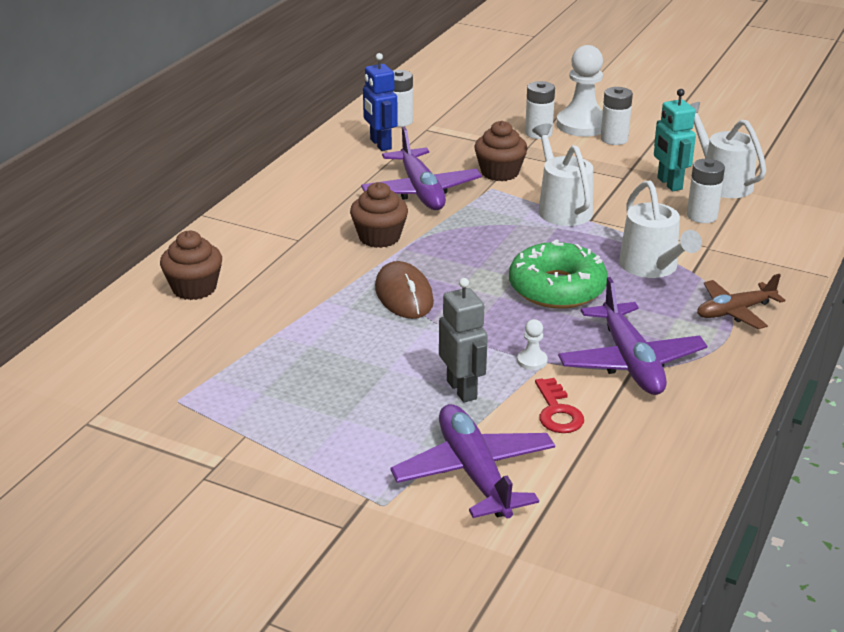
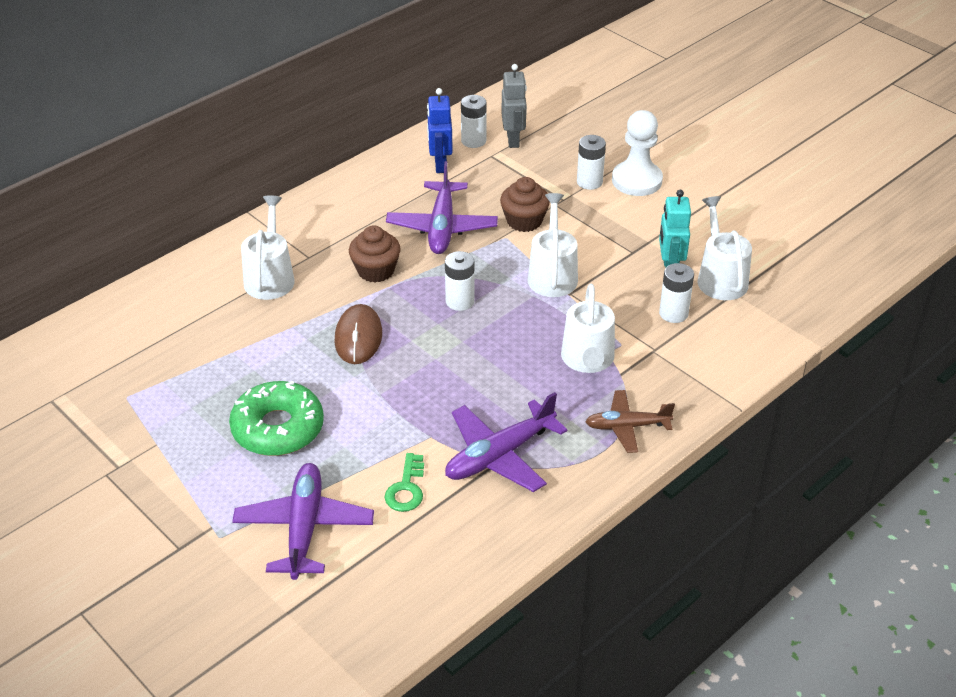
camera: 20 degrees right, 10 degrees up
(194, 288) = (198, 289): brown cupcake -> none
(268, 264) = (270, 277): none -> white watering can
(462, 390) = (345, 446): grey robot -> grey robot (513, 140)
(532, 361) = (419, 432): white pawn -> none
(557, 288) = (489, 362): green donut -> green donut (278, 428)
(557, 412) = (406, 488): red key -> green key
(614, 139) = (655, 204): white battery -> white battery (460, 301)
(630, 362) = (499, 455): purple plane -> purple plane turned 45 degrees clockwise

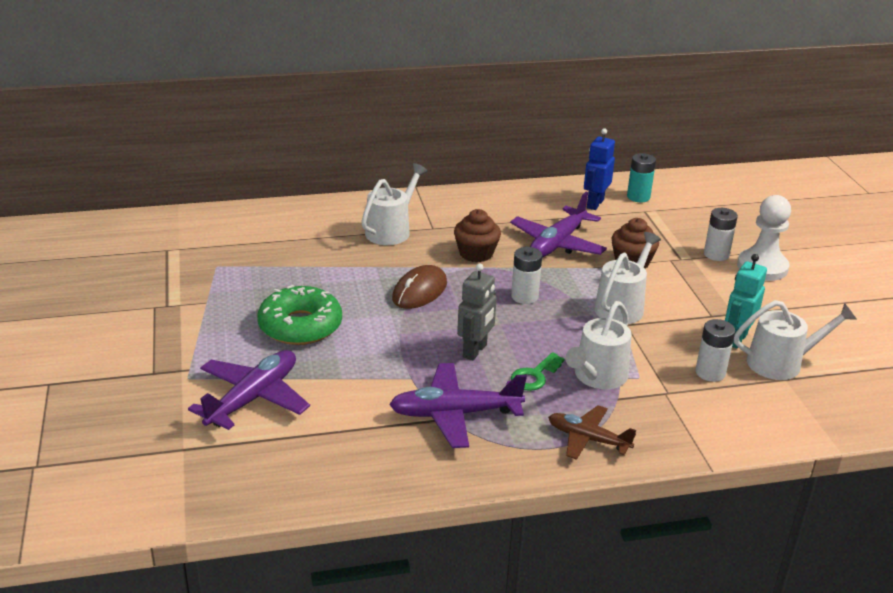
camera: 30 degrees right, 10 degrees down
(406, 488) = (356, 405): green key -> green key (535, 375)
(473, 141) = (638, 197): white battery -> turquoise battery
(513, 140) = (673, 206): grey robot -> grey robot (475, 351)
(720, 278) = (781, 363): white watering can -> white watering can turned 60 degrees clockwise

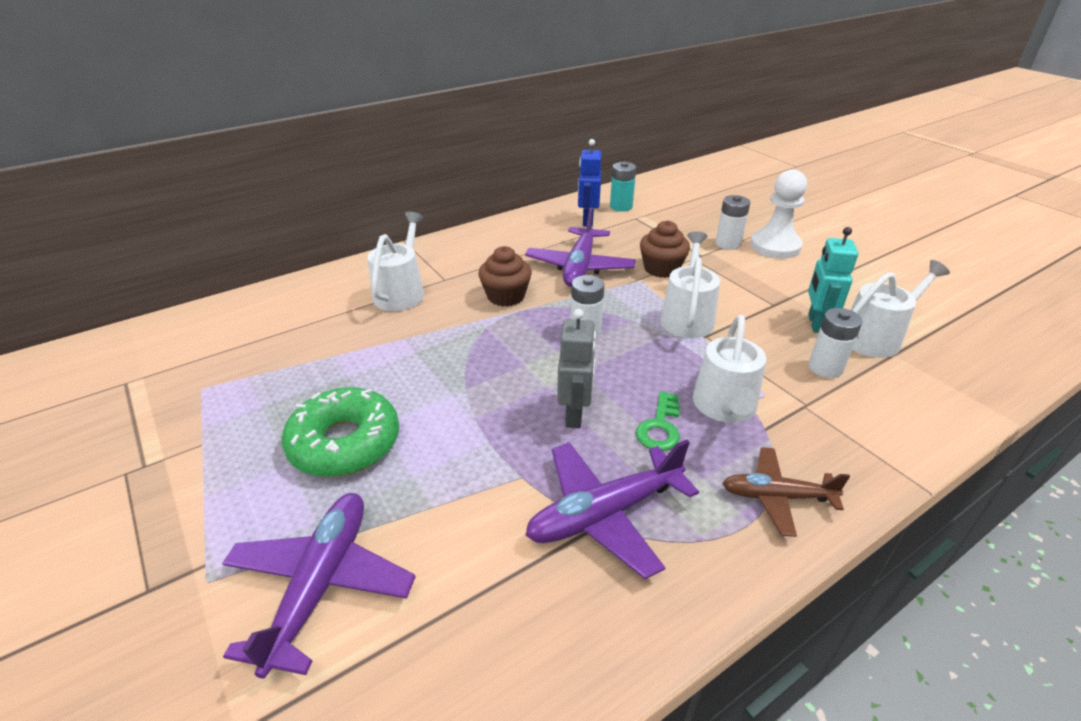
camera: 20 degrees left, 5 degrees up
(419, 291) = (469, 355): brown mouse -> none

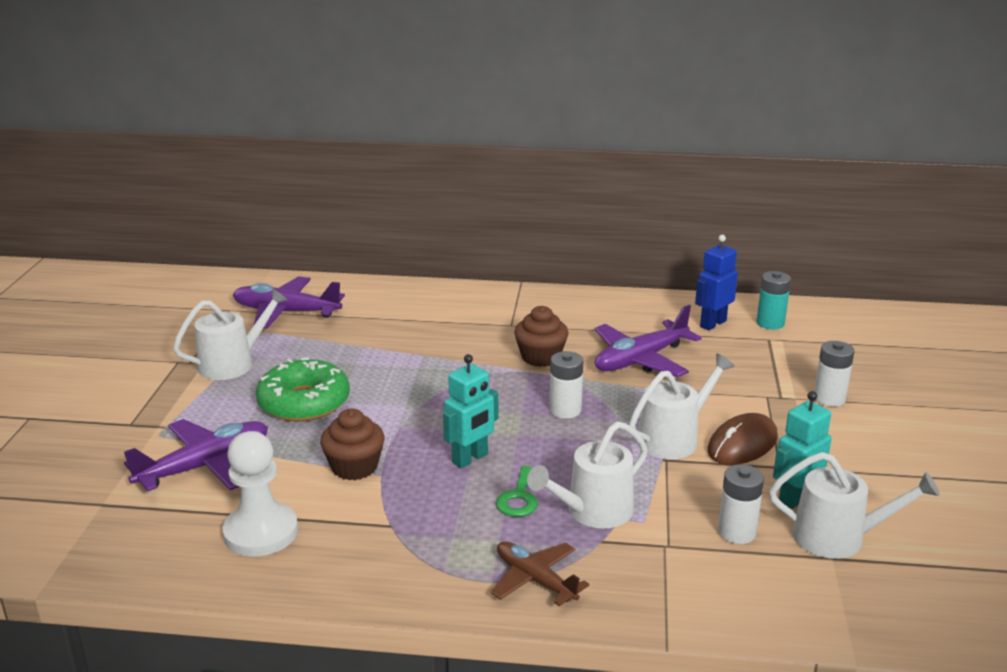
camera: 40 degrees right, 10 degrees down
(401, 292) = (464, 322): white watering can -> white watering can (233, 363)
(575, 414) = (470, 459): grey robot -> turquoise robot
(604, 514) = (401, 522): purple plane -> purple plane (286, 312)
(660, 427) = (520, 497): green key -> green key turned 45 degrees counterclockwise
(661, 269) = (717, 392): brown cupcake -> brown cupcake (354, 467)
(731, 299) = (742, 444): none -> brown mouse
(775, 246) = (881, 421): white pawn -> white pawn (261, 532)

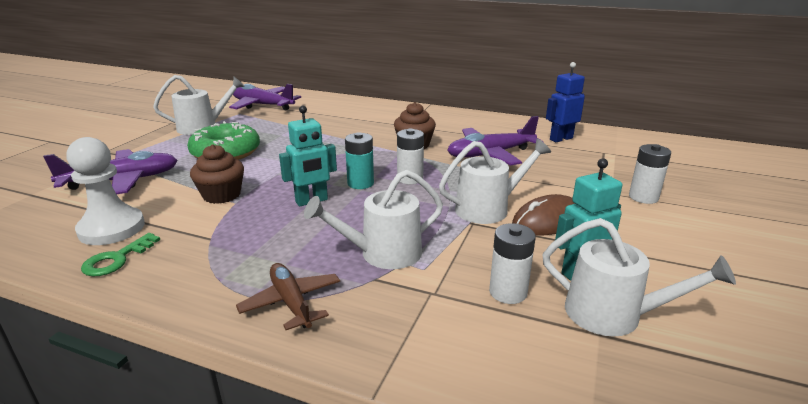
camera: 15 degrees right, 0 degrees up
(520, 497) = (329, 233): green key -> green key (117, 259)
(770, 323) = (609, 143): turquoise battery -> turquoise battery (360, 183)

